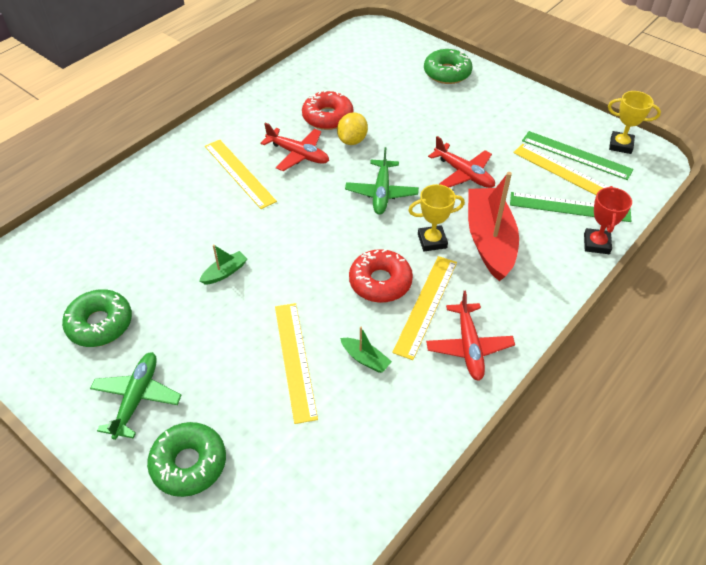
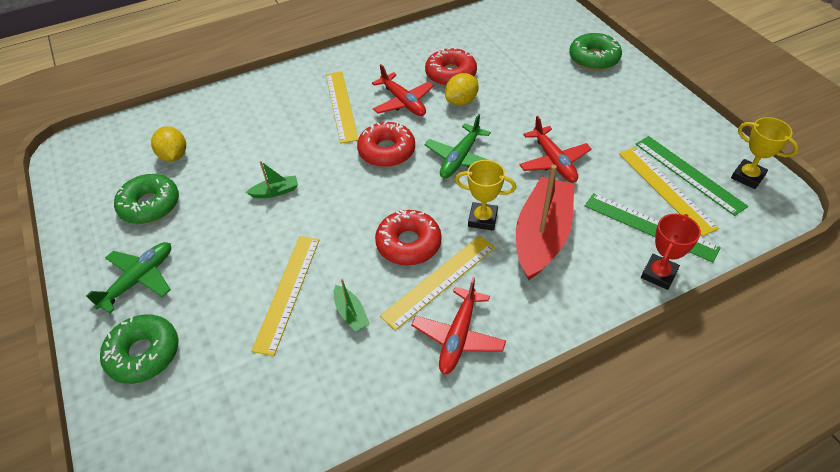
camera: 25 degrees right, 0 degrees up
(93, 268) = (174, 156): none -> yellow lemon
(310, 204) = (386, 151): none -> red donut

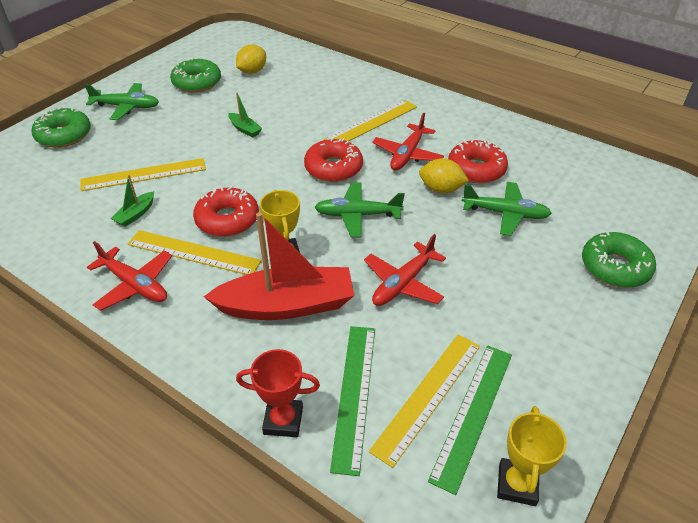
camera: 60 degrees right, 5 degrees down
(458, 336) = (135, 285): red plane -> red plane turned 135 degrees counterclockwise
(511, 81) = (505, 214): none -> green plane

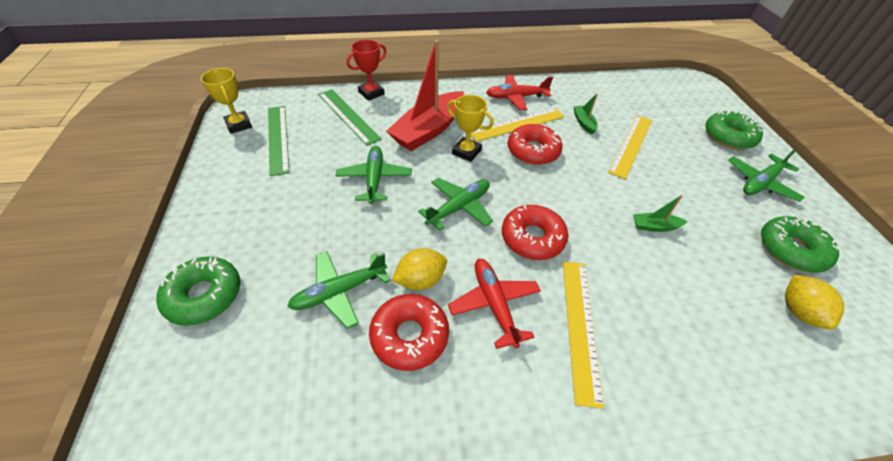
camera: 135 degrees right, 5 degrees up
(403, 283) = (374, 179): red plane -> green plane
(427, 395) = (309, 133): yellow ruler -> none

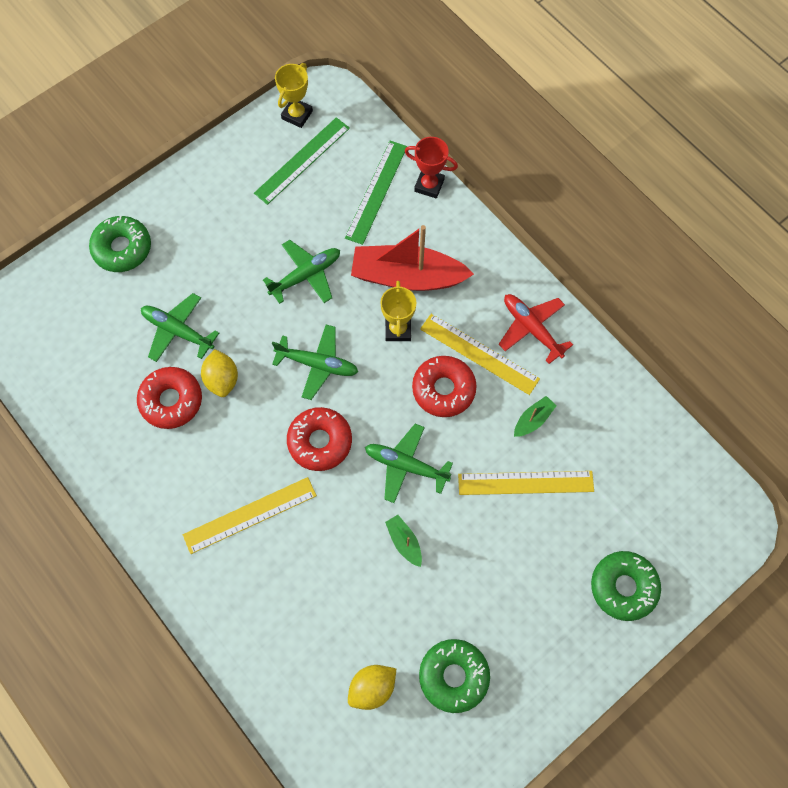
camera: 60 degrees right, 20 degrees up
(421, 280) = (222, 379): yellow lemon -> yellow lemon turned 45 degrees clockwise
(494, 304) = (232, 444): red plane -> none
(760, 183) = (550, 635): green plane -> green plane (406, 465)

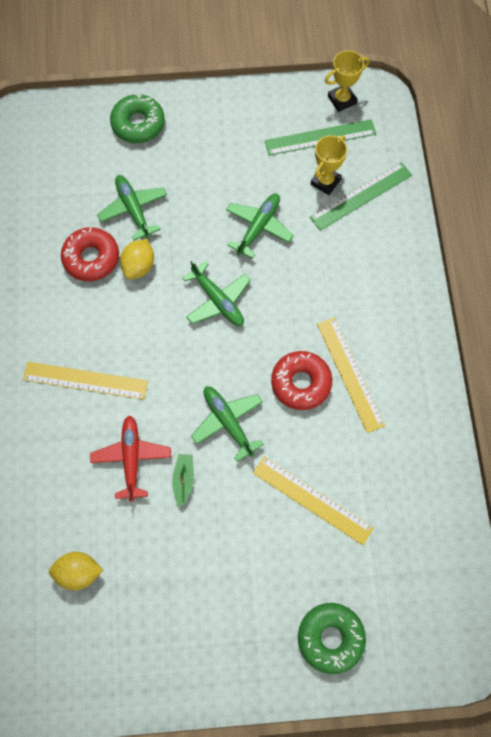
camera: 35 degrees right, 0 degrees up
(306, 275) = (258, 227): green plane -> green plane turned 60 degrees counterclockwise
(320, 441) = (176, 360): red donut -> none
(398, 329) = (299, 313): yellow trophy -> yellow trophy (325, 182)
(407, 276) = (337, 277): red boat -> none
(429, 185) = (407, 216): red trophy -> none
(453, 676) = (145, 609): green donut -> none
(531, 328) = (408, 381): red plane -> red plane (131, 458)
(533, 419) = (355, 454): green boat -> none

